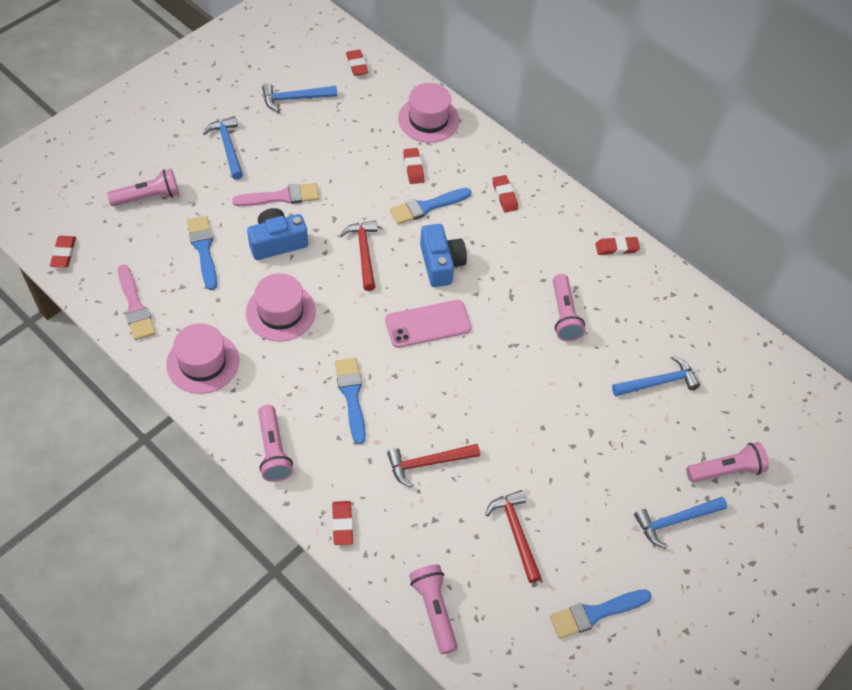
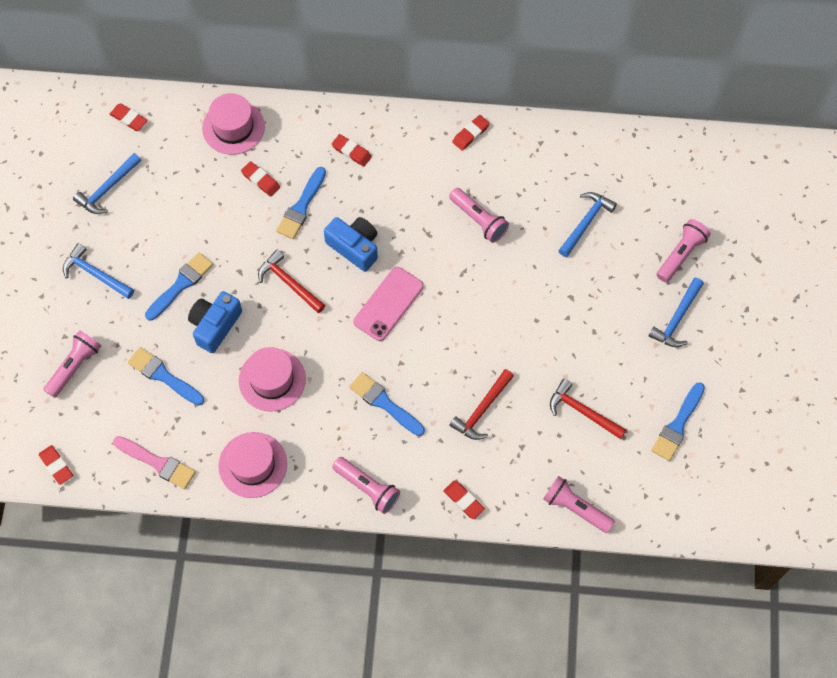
camera: 35 degrees left, 10 degrees up
(281, 197) = (181, 284): pink brush -> blue brush

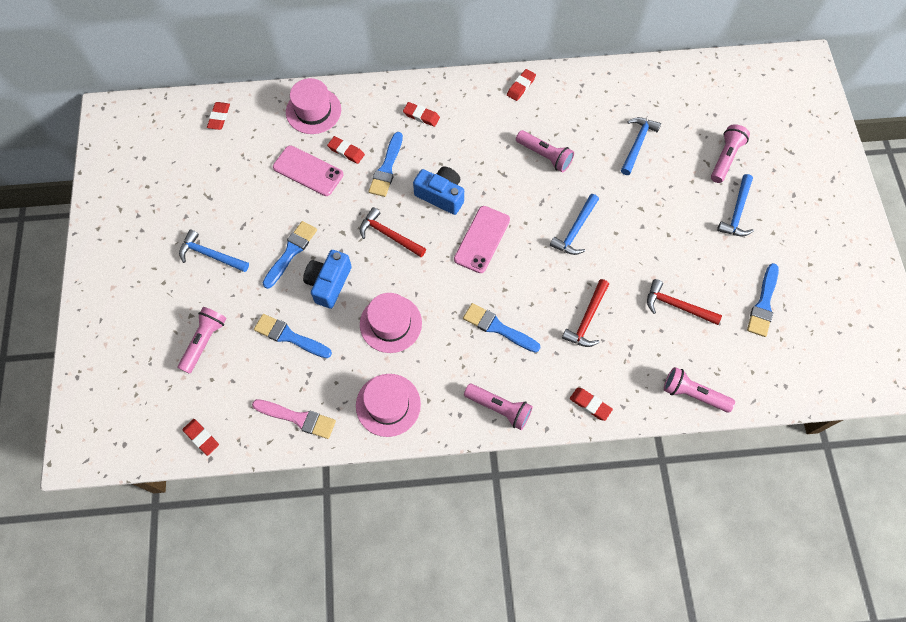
camera: 10 degrees left, 0 degrees up
(107, 189) = (209, 179): blue hammer -> blue hammer (575, 230)
(129, 119) = (219, 117): red eraser -> red eraser turned 75 degrees clockwise
(215, 196) = (308, 171): none -> pink phone

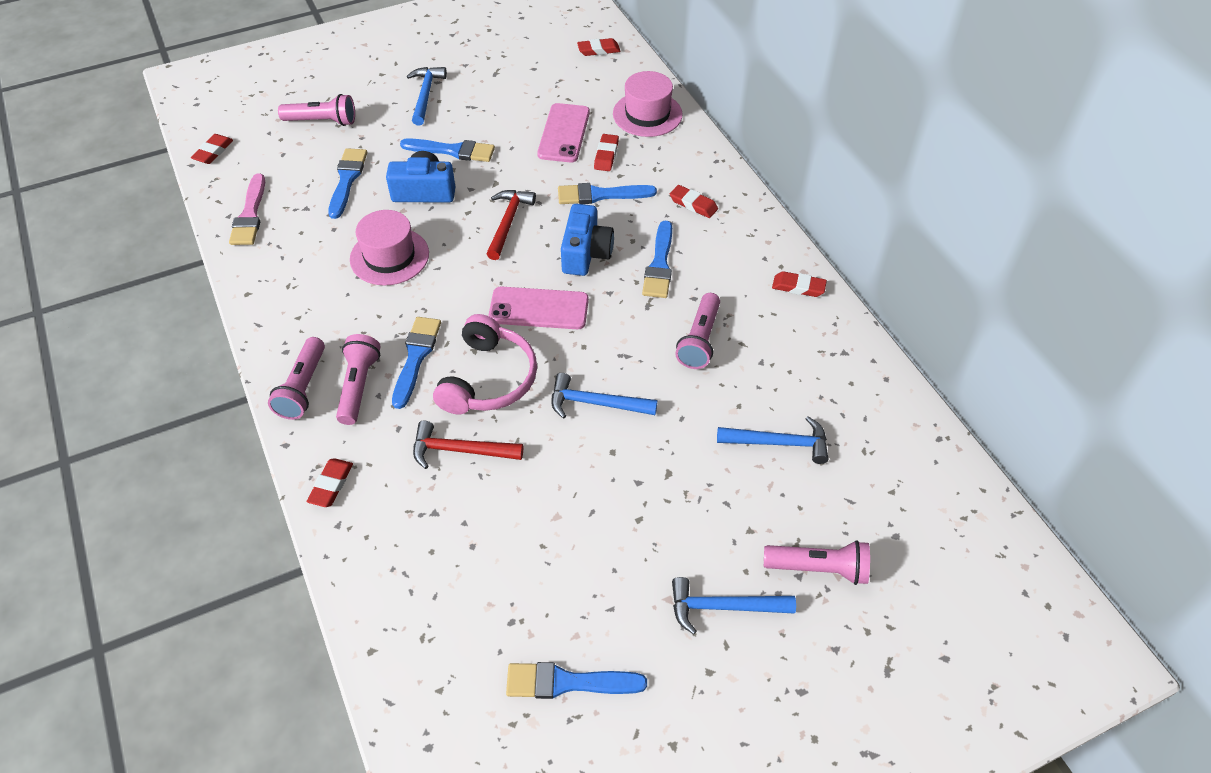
camera: 70 degrees right, 15 degrees down
(388, 405) = (283, 283): pink hat -> none
(421, 116) = (693, 204): red eraser -> red eraser turned 60 degrees counterclockwise
(470, 155) = (659, 264): none -> blue brush
(533, 287) = (488, 379): none -> pink headphones
(676, 305) = (520, 557): red hammer -> none
(693, 394) = (379, 611): pink flashlight -> pink flashlight (359, 386)

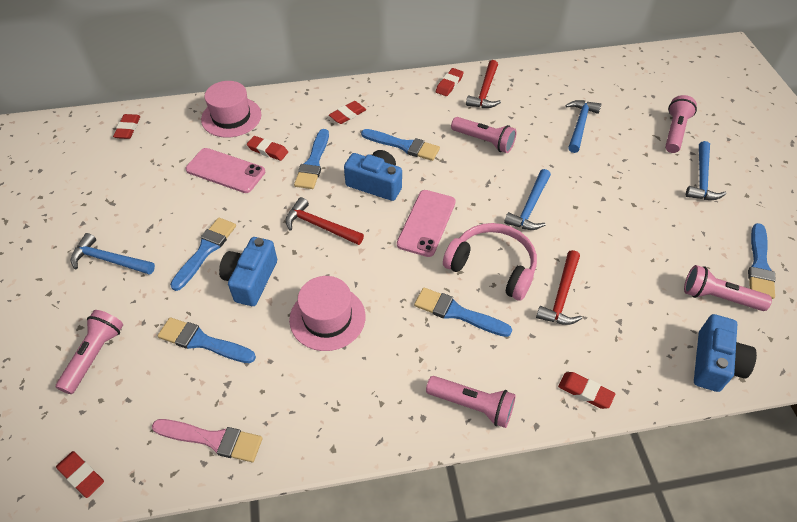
camera: 75 degrees left, 0 degrees up
(359, 386) = (480, 359): pink flashlight -> pink flashlight (718, 297)
(389, 619) = (714, 363): none -> blue camera
(802, 326) = (485, 91): none -> red hammer

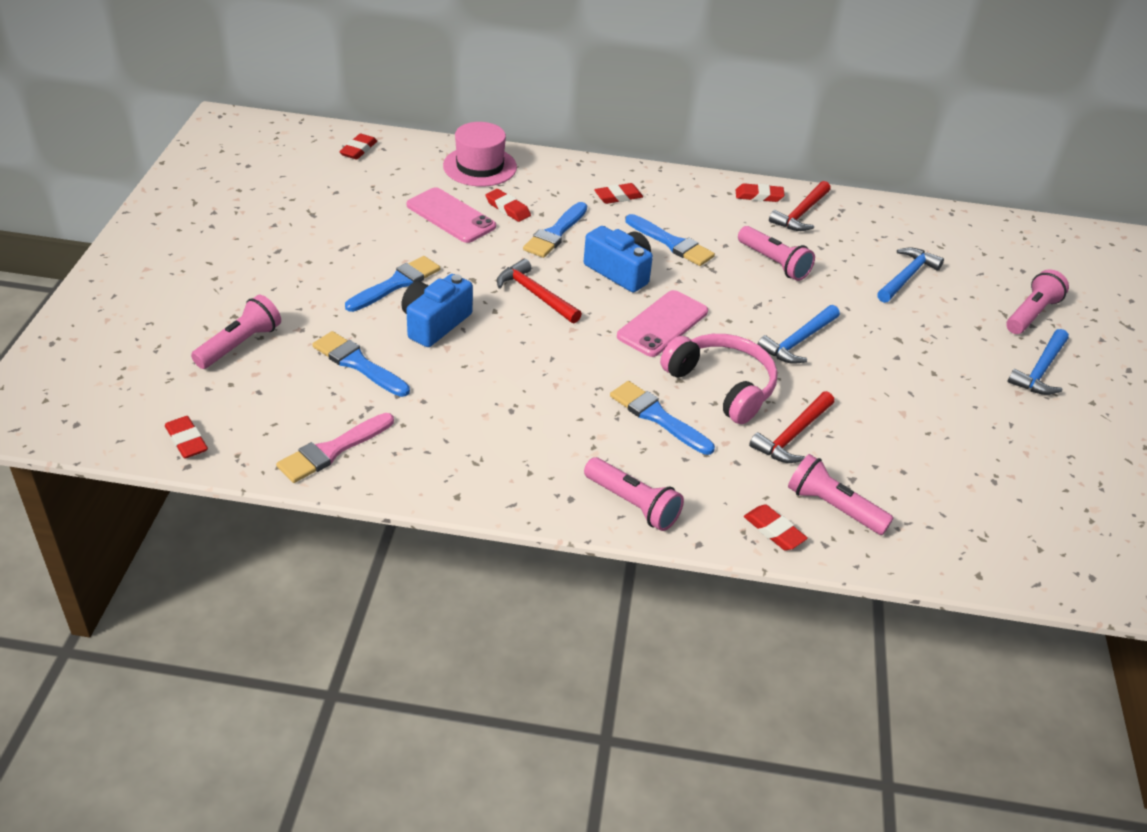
camera: 15 degrees right, 10 degrees down
(109, 260) = (289, 265): blue hammer -> none
(213, 439) = (332, 450): pink brush -> pink brush turned 105 degrees clockwise
(327, 318) = (505, 380): pink hat -> none
(449, 84) = (759, 196): red eraser -> red eraser turned 45 degrees clockwise
(714, 363) = (952, 551): blue camera -> none
(718, 297) = (994, 491): pink flashlight -> pink flashlight (833, 507)
(759, 265) = (1068, 475): blue brush -> none

